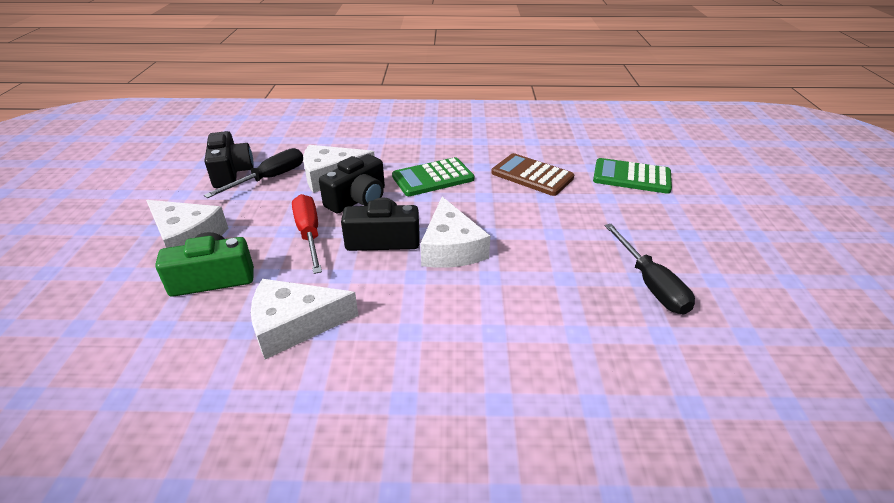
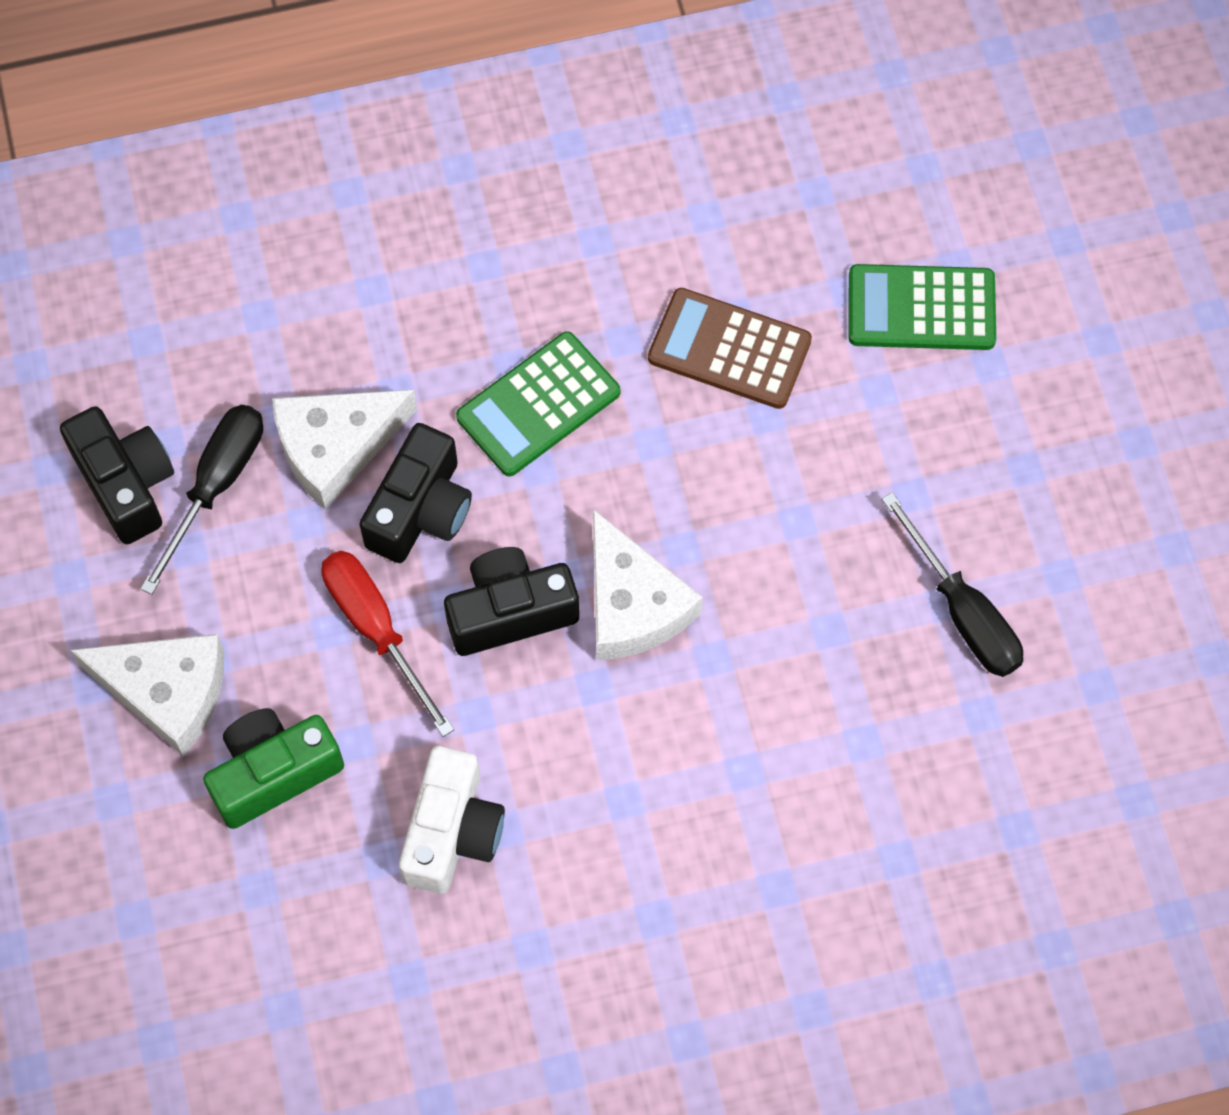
camera: 15 degrees left, 30 degrees up
(294, 325) = (452, 832): white cheese -> white camera

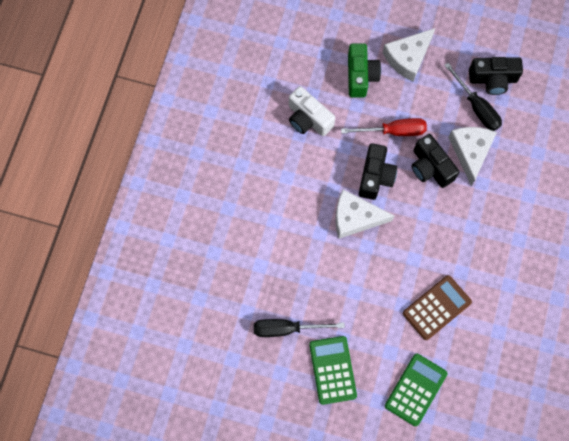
camera: 120 degrees right, 5 degrees up
(538, 405) = (450, 228): green calculator -> green calculator (332, 370)

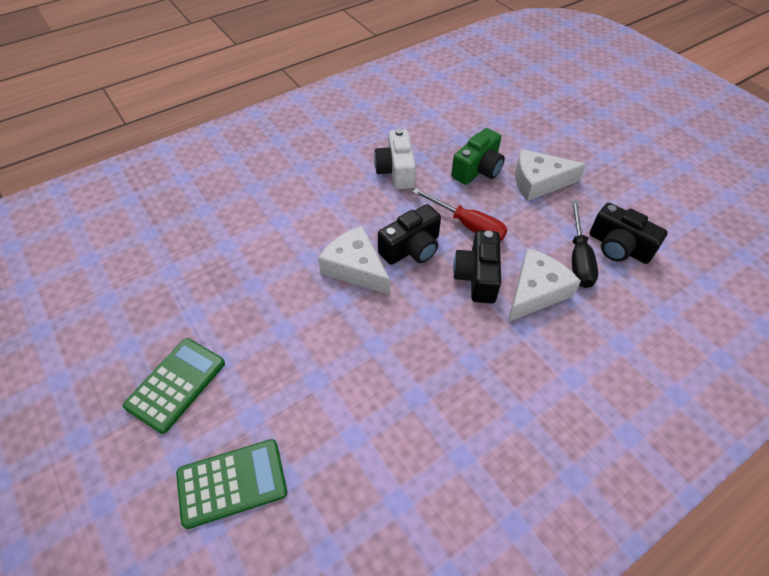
camera: 40 degrees right, 20 degrees down
(287, 329) = (183, 312): black screwdriver -> none
(436, 307) = (350, 412): brown calculator -> none

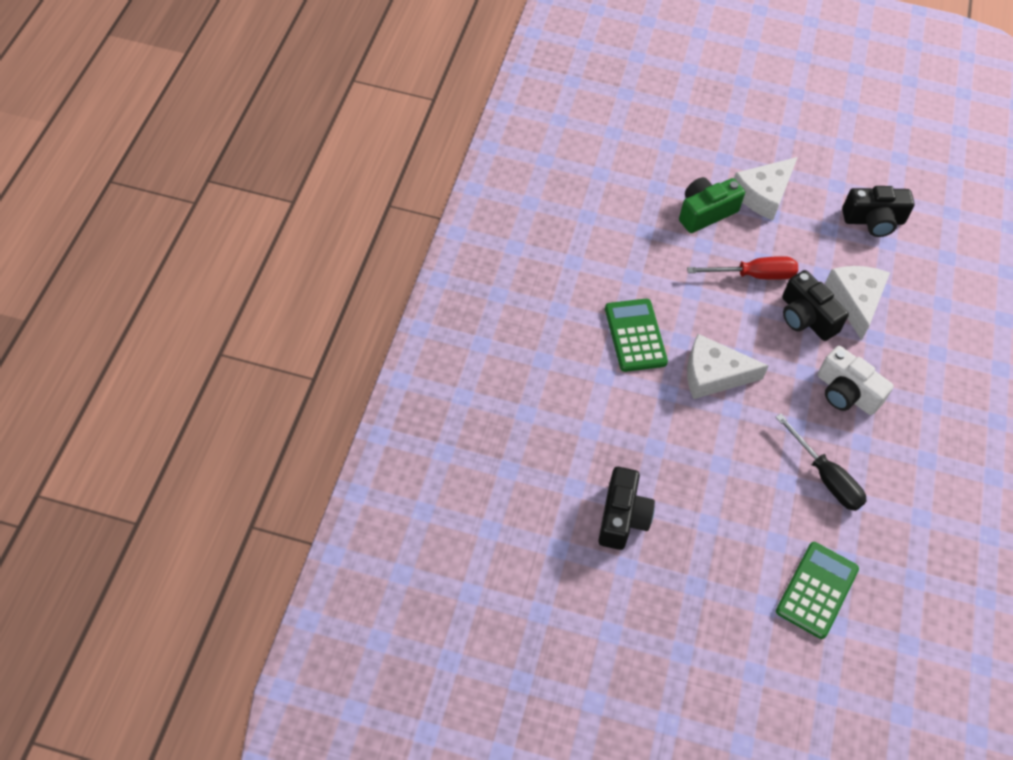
camera: 45 degrees left, 5 degrees up
(176, 384) = (699, 563): green calculator -> green calculator (635, 335)
(396, 171) = (642, 259): white camera -> white camera (846, 393)
(411, 248) = (735, 327): black camera -> black camera (622, 517)
(478, 169) = (705, 212): green camera -> green camera turned 120 degrees counterclockwise
(578, 258) = (857, 251): black screwdriver -> black screwdriver (826, 477)

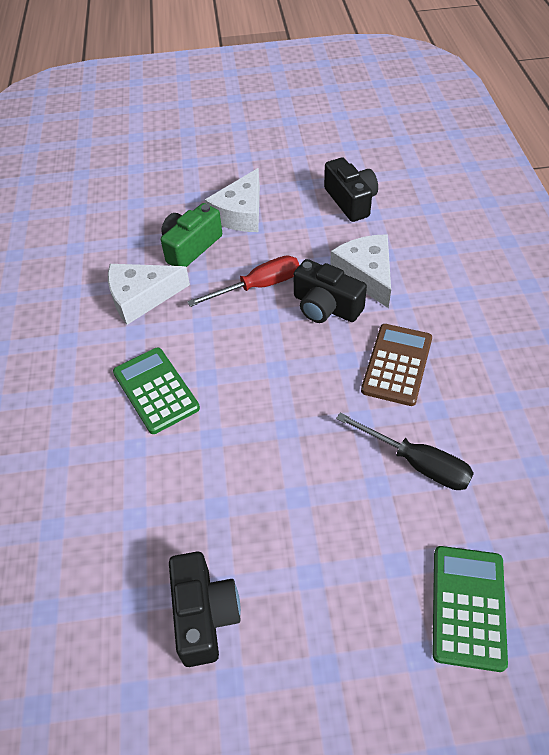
camera: 15 degrees left, 5 degrees down
(713, 374) = (254, 399): white cheese -> white cheese (141, 297)
(846, 393) = (397, 364): white camera -> brown calculator
(873, 221) = (351, 201): black camera -> black camera turned 90 degrees counterclockwise

